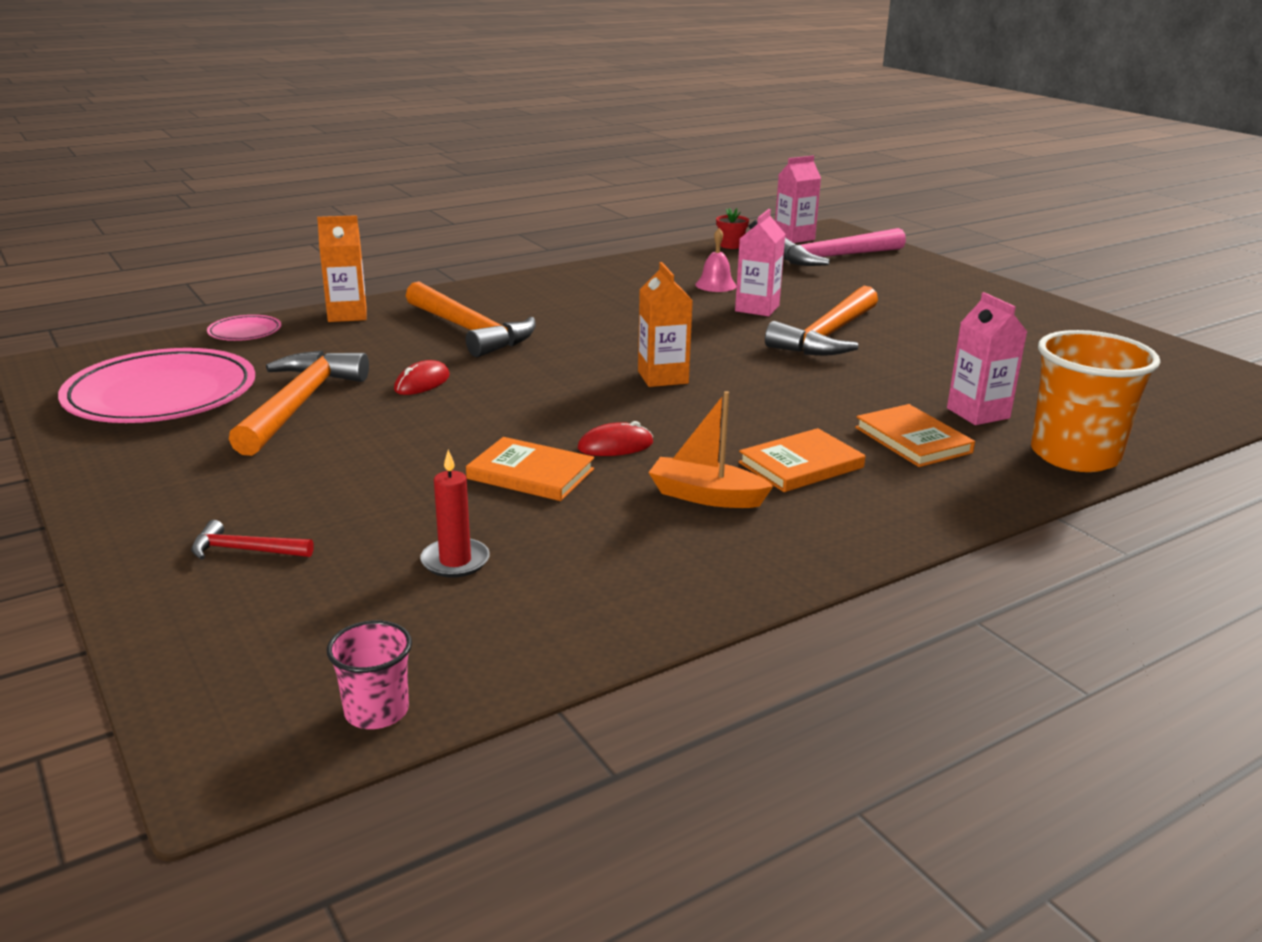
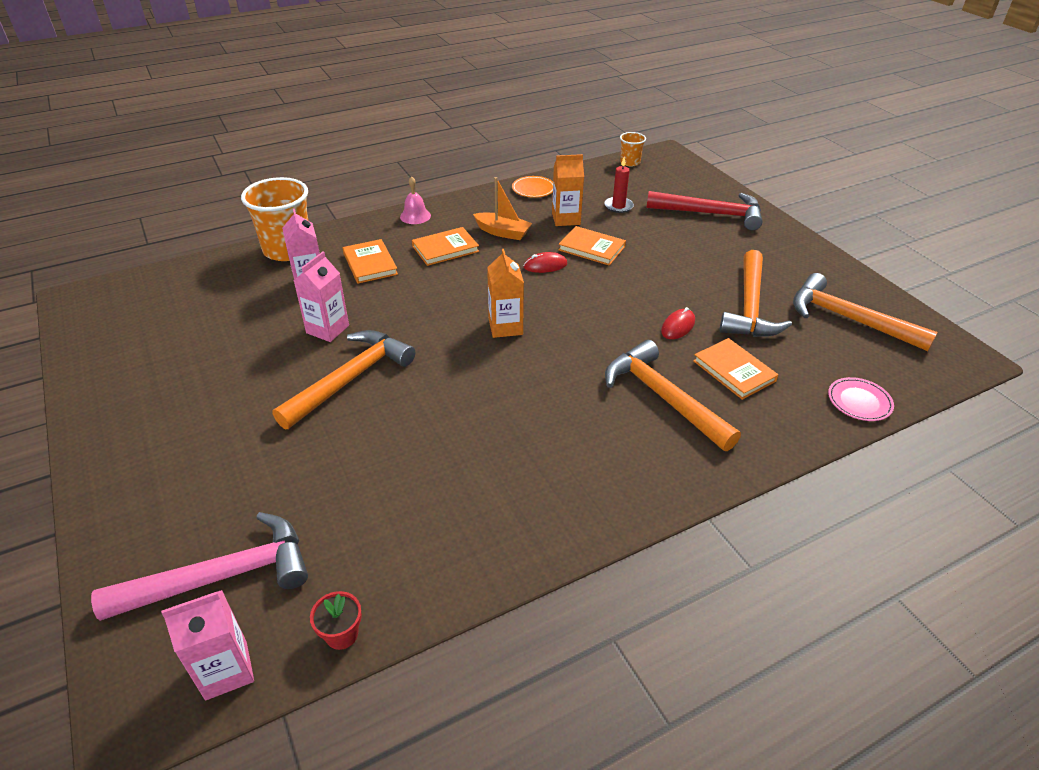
camera: 175 degrees left, 15 degrees up
(161, 395) = (848, 319): pink plate -> orange hammer
(245, 550) = (711, 214): red hammer -> red hammer, size x2.17
(347, 315) = (787, 431): orange carton -> orange carton (566, 219)
(373, 349) = (734, 371): none -> orange book
(376, 711) = (630, 162): pink cup -> orange cup
(662, 600) = (533, 189): none -> orange plate
(715, 285) = (412, 491): pink bell -> pink bell (415, 216)
(757, 308) = (390, 432): pink carton -> pink carton (327, 329)

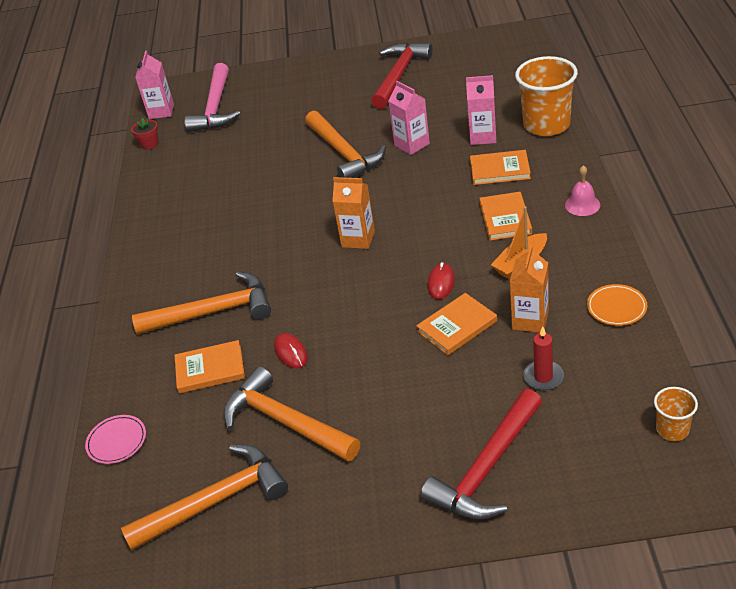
camera: 120 degrees right, 0 degrees up
(159, 377) = (399, 75): none -> red hammer

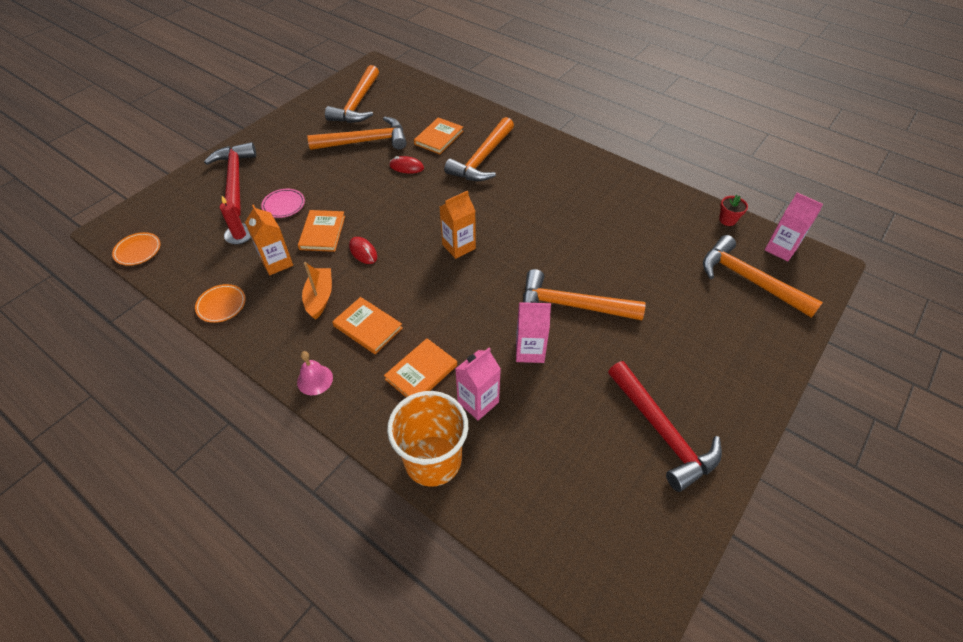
camera: 125 degrees right, 10 degrees up
(117, 441) = (437, 95): pink plate -> pink plate (284, 205)
(215, 108) = (749, 280): pink hammer -> orange hammer
(672, 429) = (138, 250): orange cup -> orange plate

